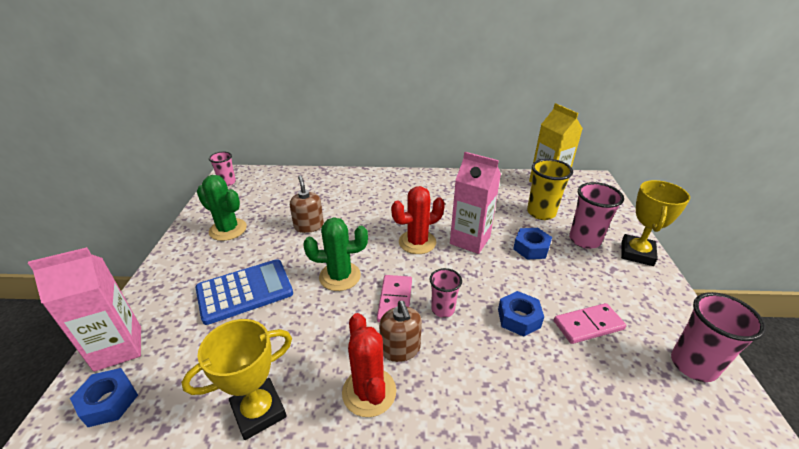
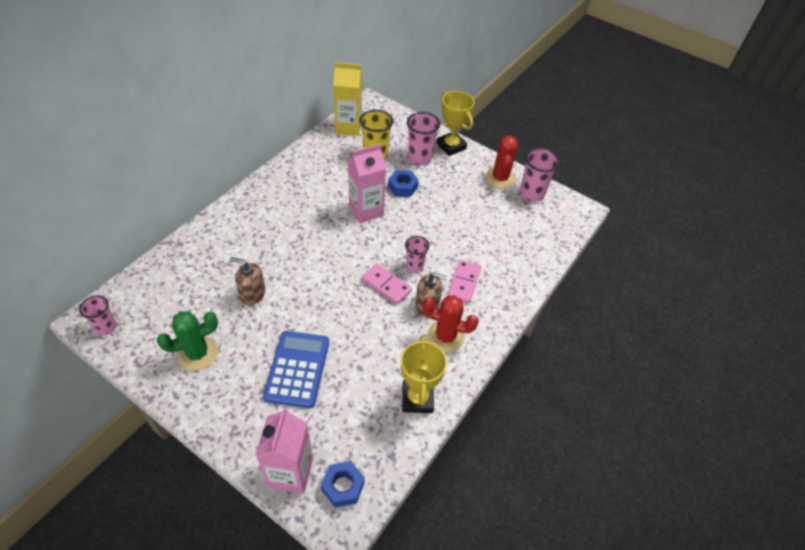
camera: 60 degrees left, 15 degrees up
(340, 276) = (335, 303): green cactus -> none
(417, 242) = (340, 239): red cactus -> red cactus (500, 178)
(518, 318) = (451, 236): blue nut -> none
(588, 325) = (479, 211): pink domino -> pink domino (463, 282)

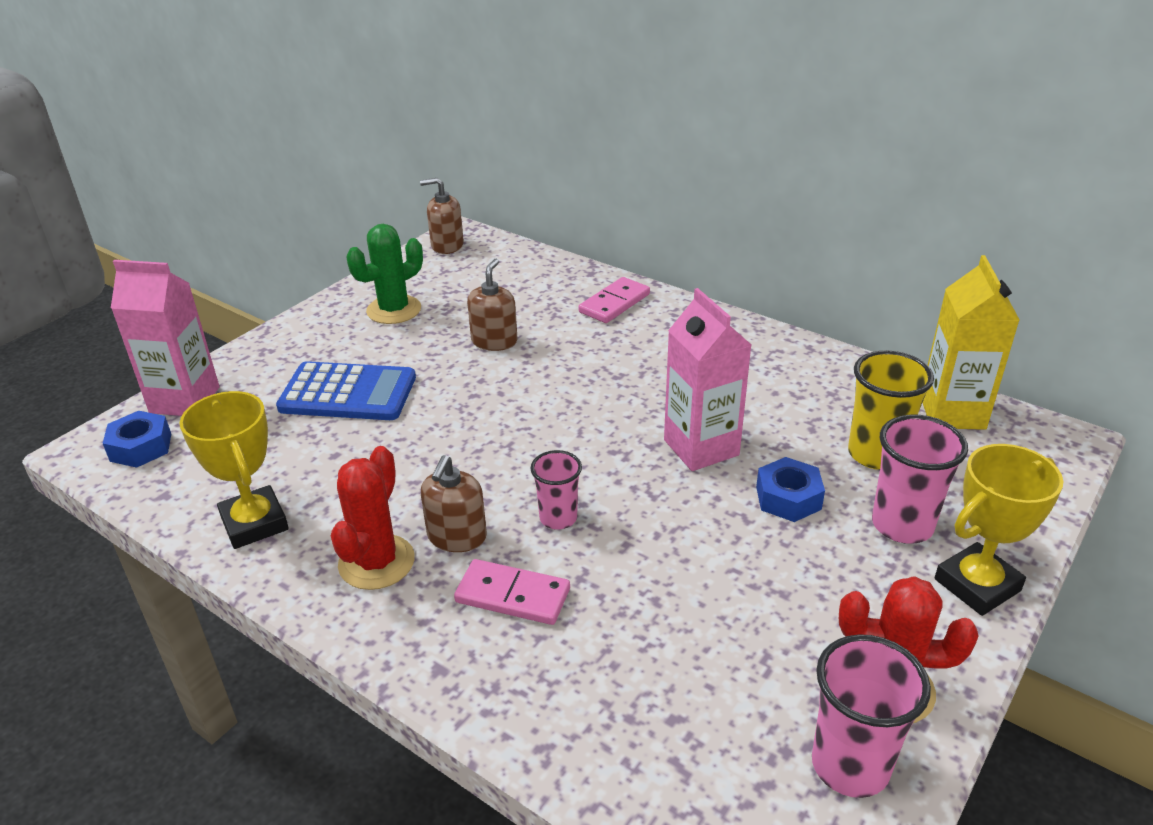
camera: 95 degrees right, 15 degrees down
(106, 327) = (447, 245): pink cup -> brown soap dispenser
(197, 353) = (394, 310): green cactus -> green cactus turned 75 degrees clockwise
(386, 285) = (508, 480): pink domino -> pink domino (614, 303)
(417, 398) = (254, 523): yellow trophy -> yellow trophy turned 60 degrees clockwise

